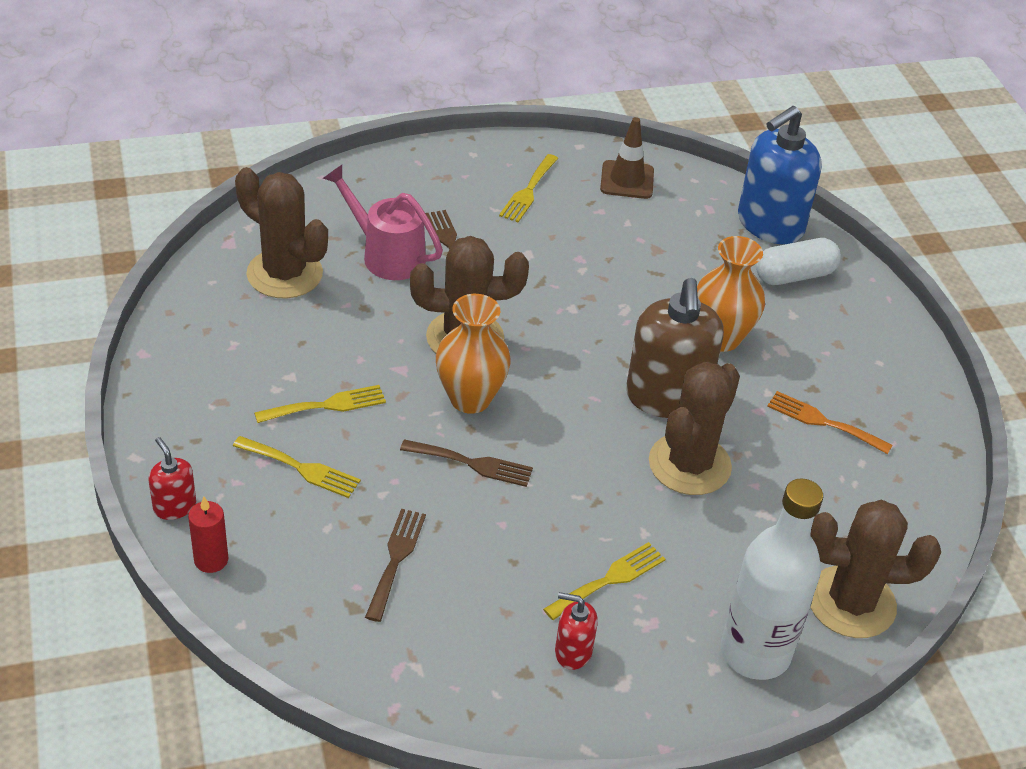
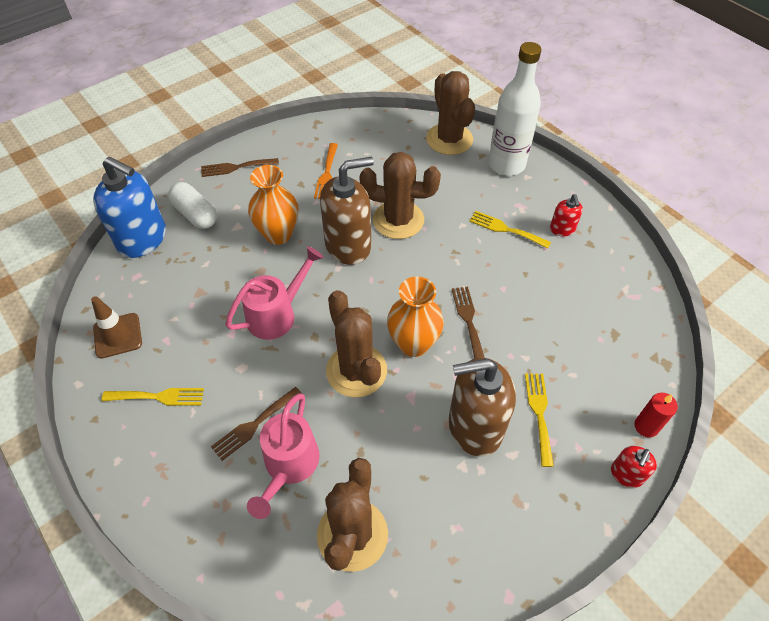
camera: 110 degrees left, 10 degrees up
(327, 405) = (474, 426): yellow fork -> brown soap dispenser
(396, 559) = (567, 328): brown fork -> brown fork (236, 167)
(586, 300) = (277, 314): none -> pink watering can

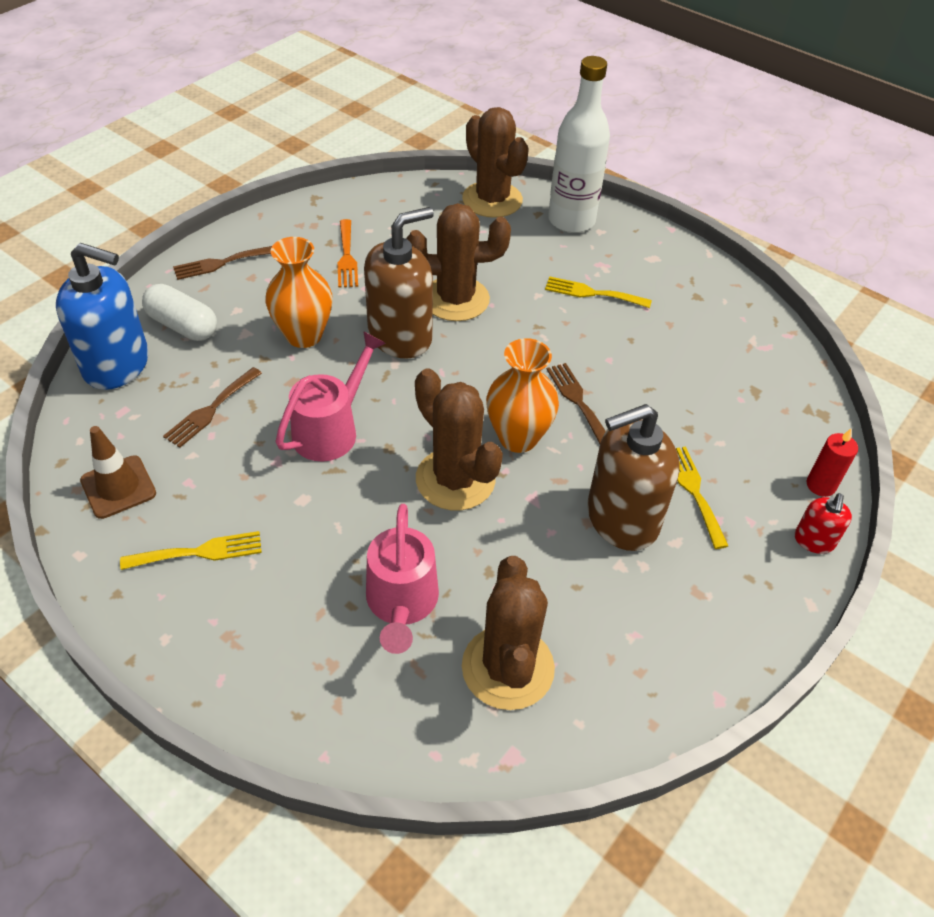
camera: 15 degrees left, 5 degrees down
(254, 425) = (341, 564): brown fork -> brown fork (211, 410)
(562, 229) = (660, 285): red soap dispenser -> none

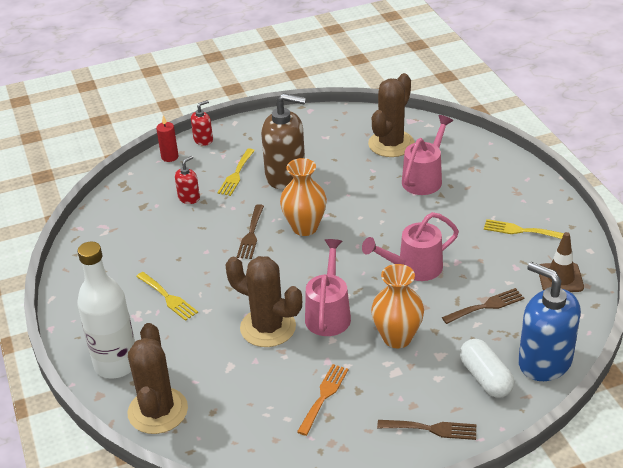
camera: 145 degrees left, 10 degrees down
(400, 336) = (328, 313): brown soap dispenser -> pink watering can
(455, 479) = (358, 219): brown cactus -> none
(713, 425) = (189, 198): none -> red soap dispenser

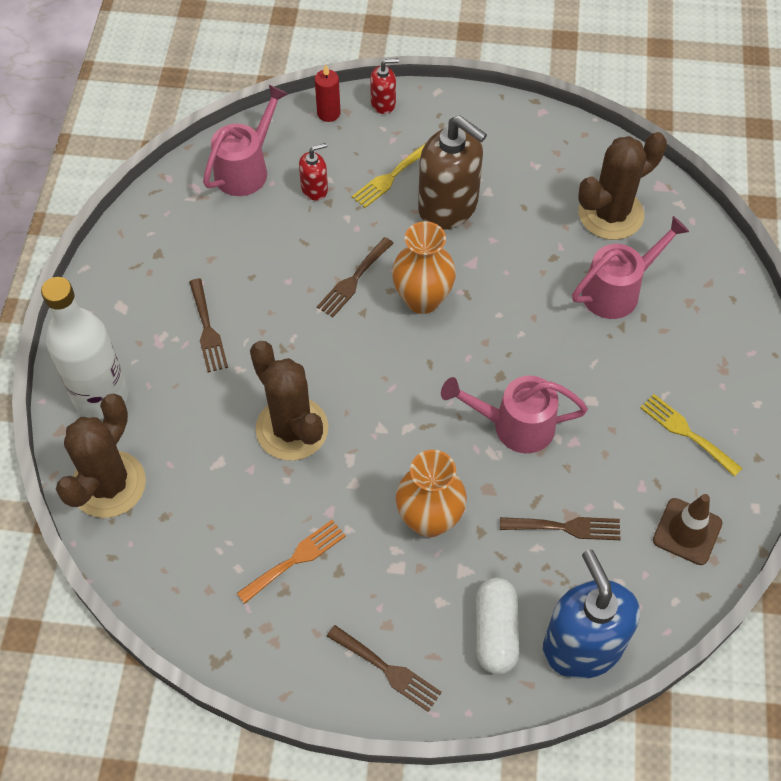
camera: 25 degrees right, 20 degrees up
(168, 298) = (207, 330): yellow fork -> brown fork
(328, 313) = (372, 443): pink watering can -> pink watering can (246, 168)

